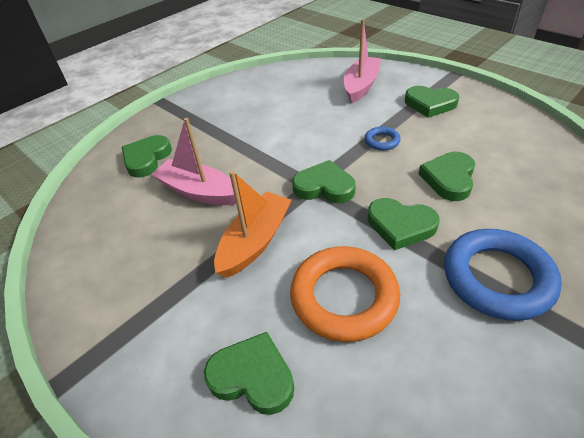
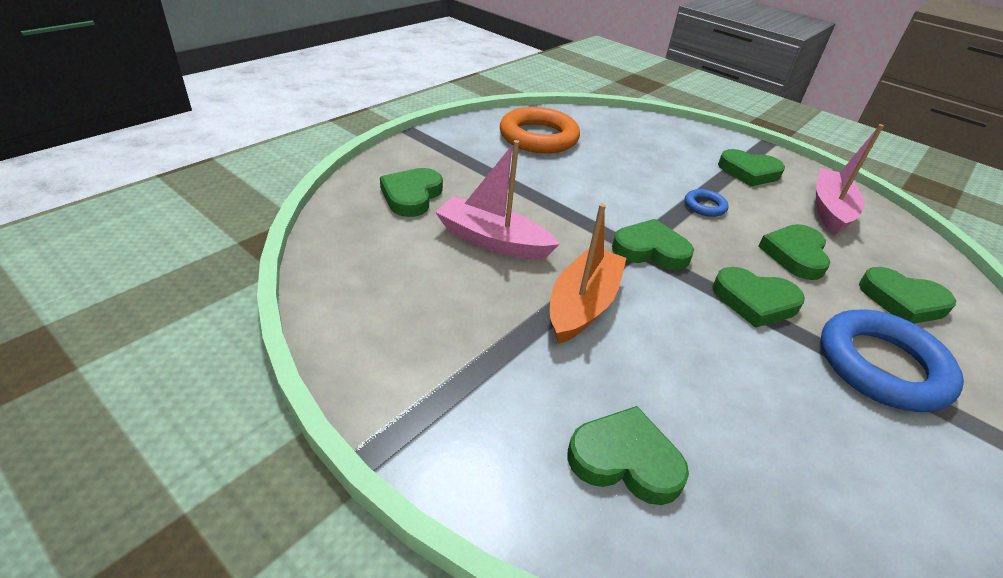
camera: 10 degrees left, 5 degrees down
(344, 297) = (711, 375): orange ring -> orange ring (538, 137)
(361, 86) = (661, 143): pink boat -> pink boat (830, 210)
(535, 214) = (902, 301): none -> green heart

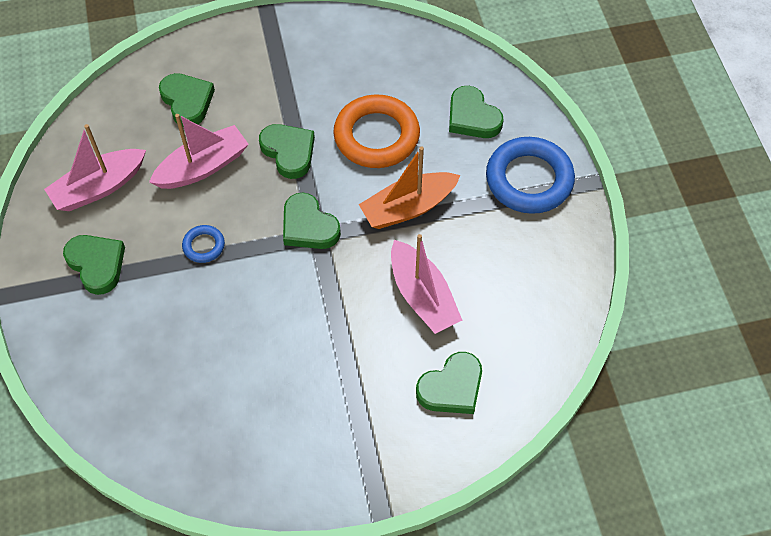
camera: 140 degrees left, 20 degrees up
(538, 137) = (248, 430): orange ring -> orange ring (376, 136)
(795, 255) = (203, 167): green heart -> pink boat
(881, 366) = (273, 81): blue ring -> blue ring (529, 179)

